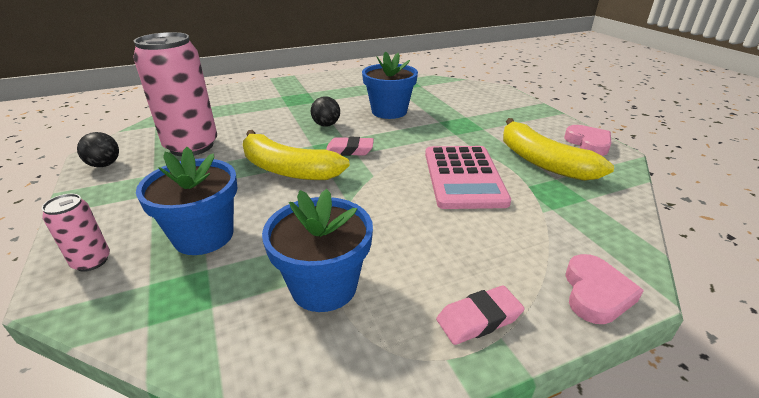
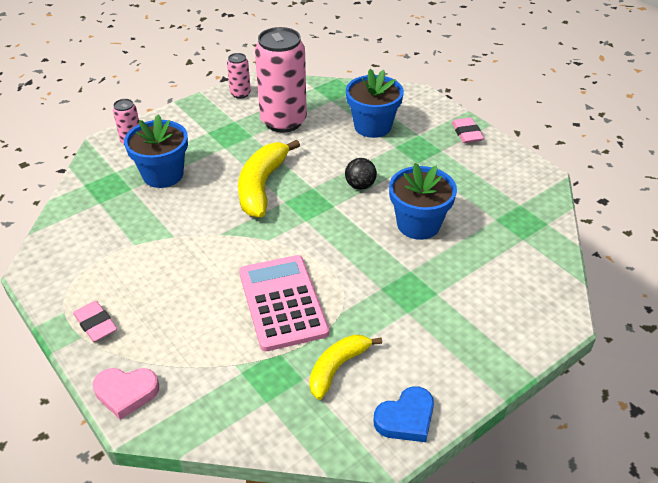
camera: 75 degrees right, 10 degrees up
(104, 165) = (240, 94): black ball -> pink can
(324, 286) = (120, 244): blue flower pot -> blue flower pot (372, 126)
(349, 150) = (310, 214): pink eraser -> pink eraser (466, 133)
(463, 177) = (282, 302): pink calculator -> pink calculator turned 90 degrees clockwise
(542, 162) = (337, 368): yellow banana -> yellow banana, size x0.64
(588, 143) = (406, 418): pink heart -> blue heart

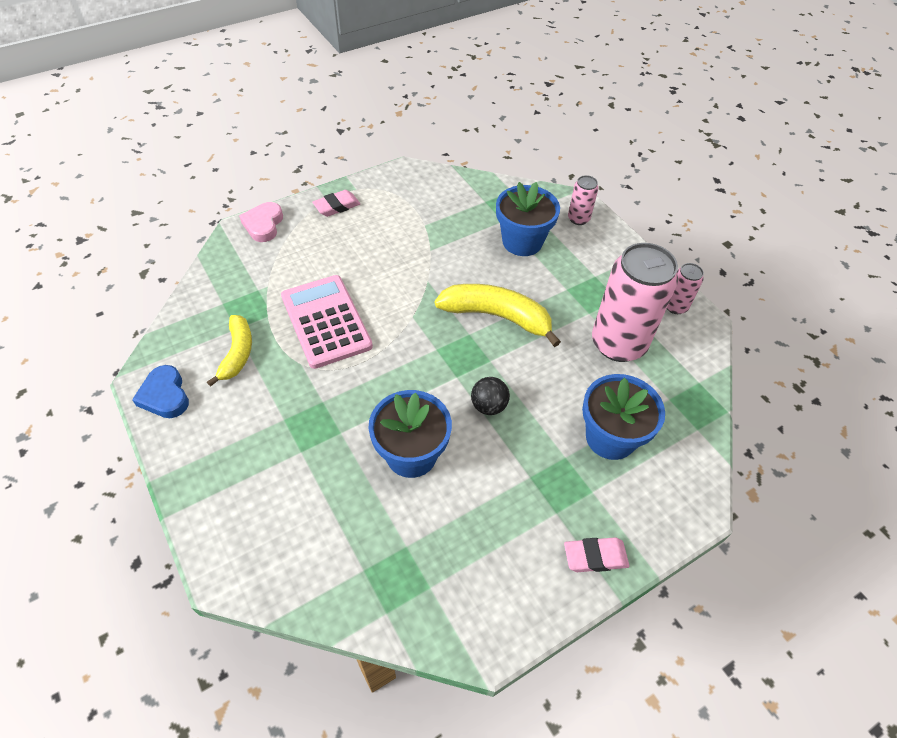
camera: 95 degrees right, 10 degrees up
(282, 302) = (326, 321): pink calculator -> pink calculator turned 105 degrees counterclockwise
(337, 368) = (237, 353): yellow banana -> yellow banana turned 45 degrees clockwise

